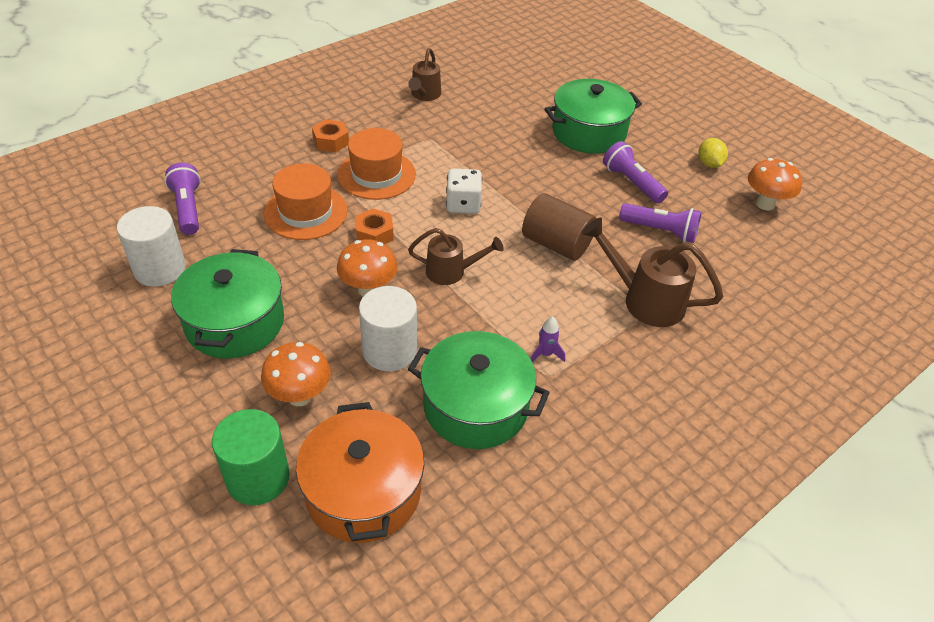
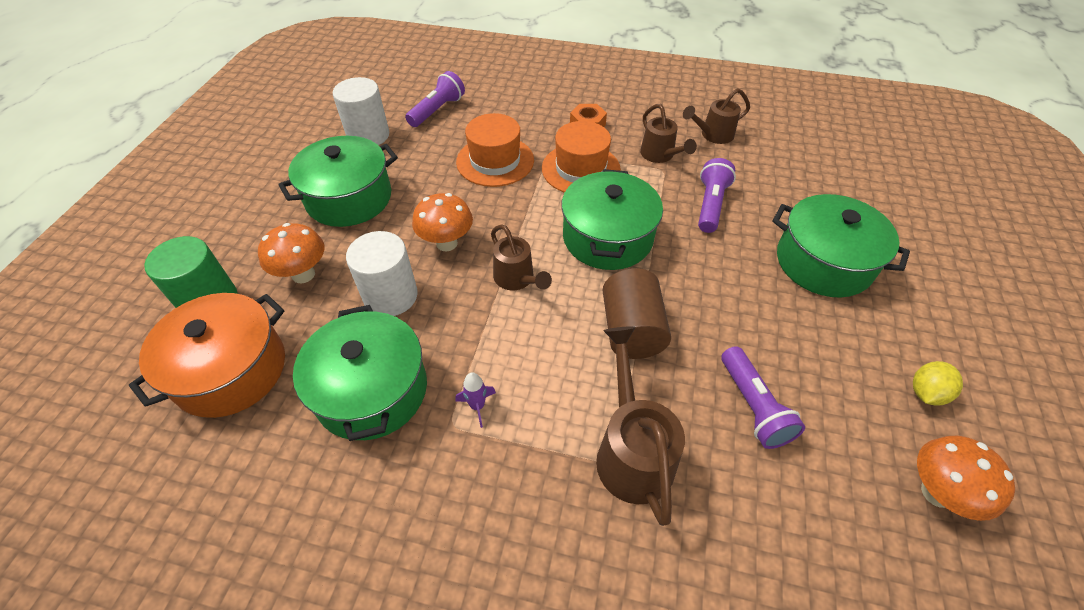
camera: 55 degrees right, 5 degrees up
(374, 234) = (512, 209): orange nut -> none
(413, 130) = (660, 155): none -> brown watering can
(463, 204) = (607, 237): white dice -> green pot
(631, 183) = (795, 339): purple flashlight -> purple flashlight (710, 205)

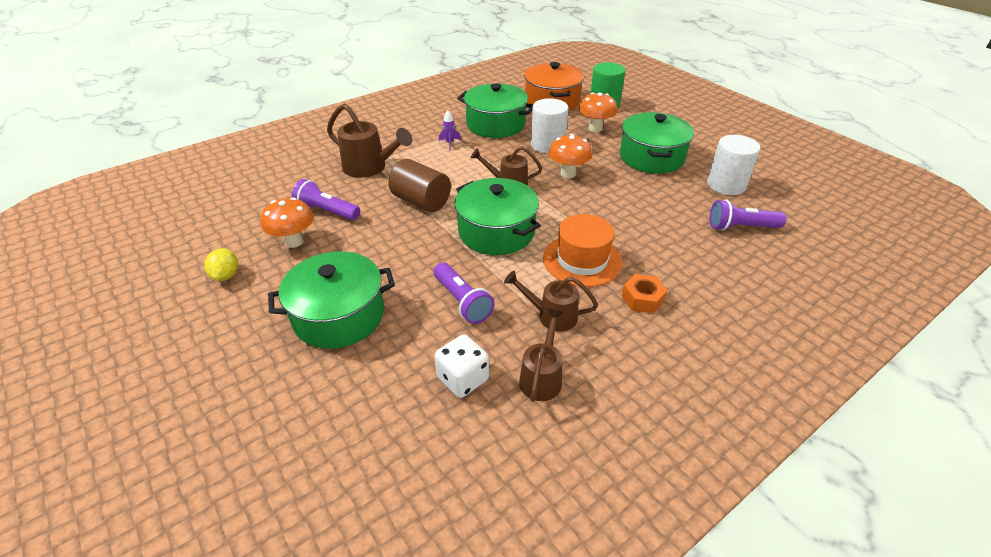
camera: 130 degrees right, 10 degrees down
(437, 110) = (741, 227): purple flashlight -> purple flashlight turned 105 degrees clockwise
(495, 161) = (636, 225): orange hat -> none
(763, 164) = (463, 379): none -> white dice
(936, 492) = (209, 234): orange mushroom -> orange mushroom (294, 242)

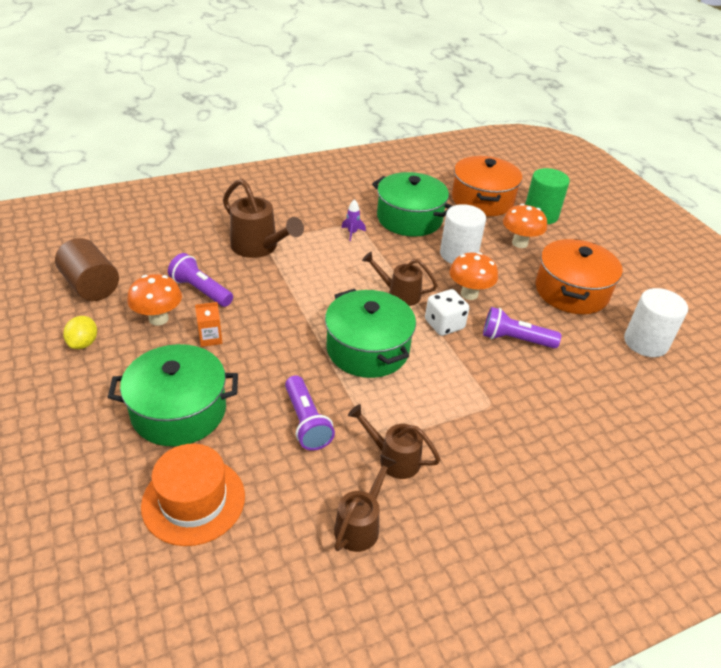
camera: 10 degrees right, 0 degrees up
(349, 249) = (210, 338): none -> orange carton
(421, 201) = (300, 298): brown cylinder -> brown cylinder (91, 286)
(463, 379) = (279, 508): white dice -> white dice (444, 324)
(582, 260) = (448, 401): orange hat -> orange hat (193, 500)
(642, 299) = (498, 460): orange nut -> none
(651, 157) = (571, 291): green pot -> orange pot
(741, 227) = (643, 398): purple flashlight -> purple flashlight (515, 340)

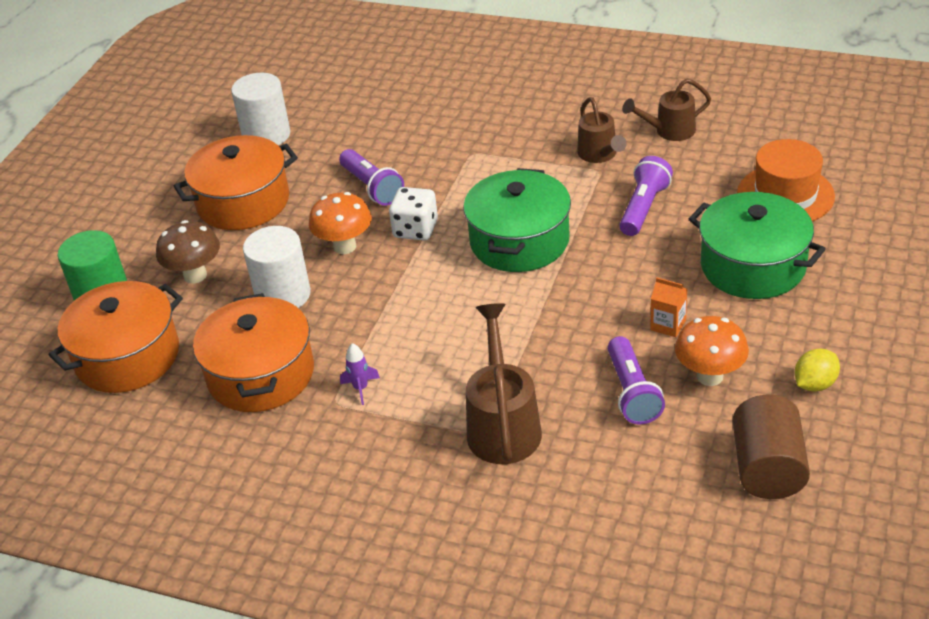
camera: 130 degrees left, 0 degrees up
(399, 294) = (414, 280): brown watering can -> none
(409, 219) = (261, 374): green pot -> orange pot
(519, 243) = (195, 275): orange mushroom -> brown mushroom

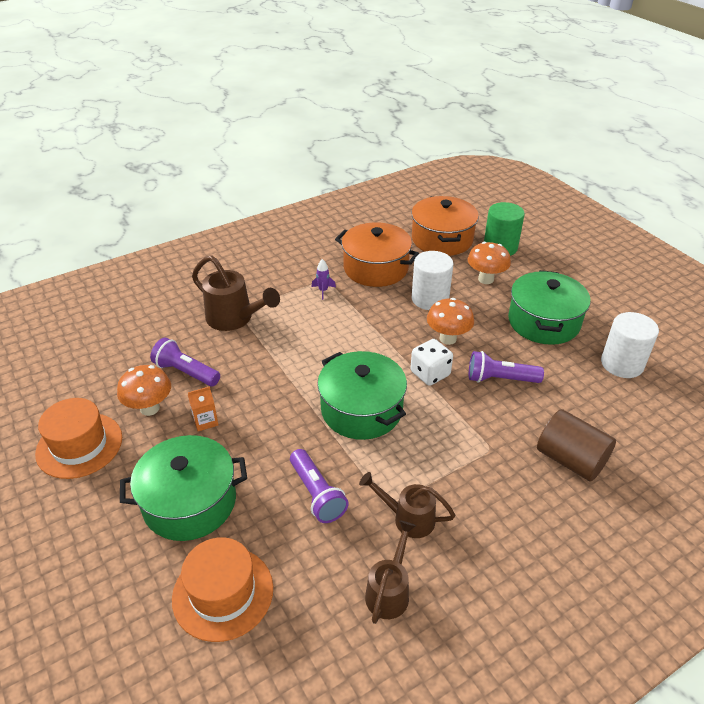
camera: 125 degrees right, 0 degrees up
(195, 275) = (486, 279): brown mushroom -> orange mushroom
(243, 202) = (543, 322): orange pot -> green pot
(767, 468) = (74, 383): brown cylinder -> brown cylinder (570, 460)
(815, 384) = (79, 445): yellow lemon -> orange hat

